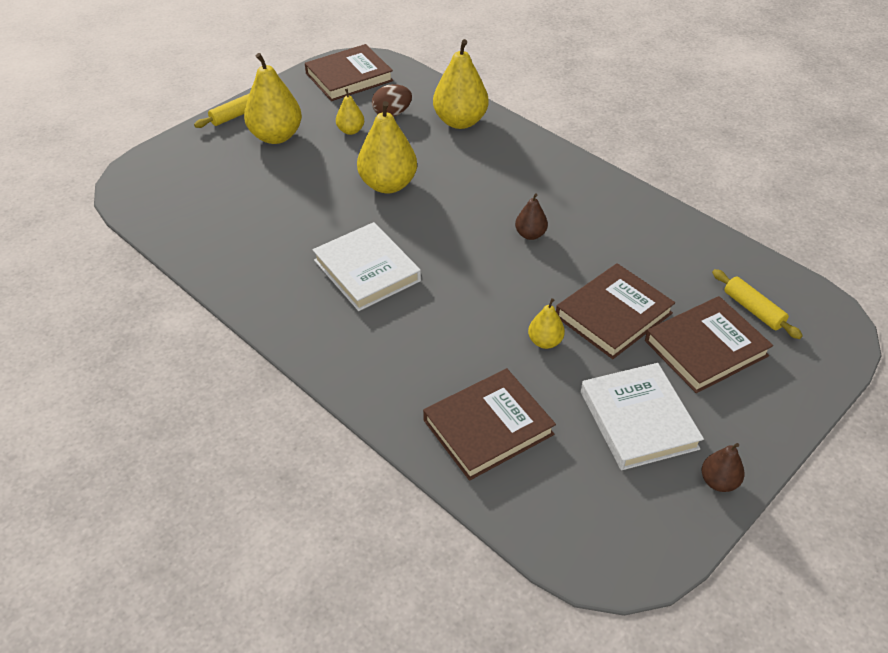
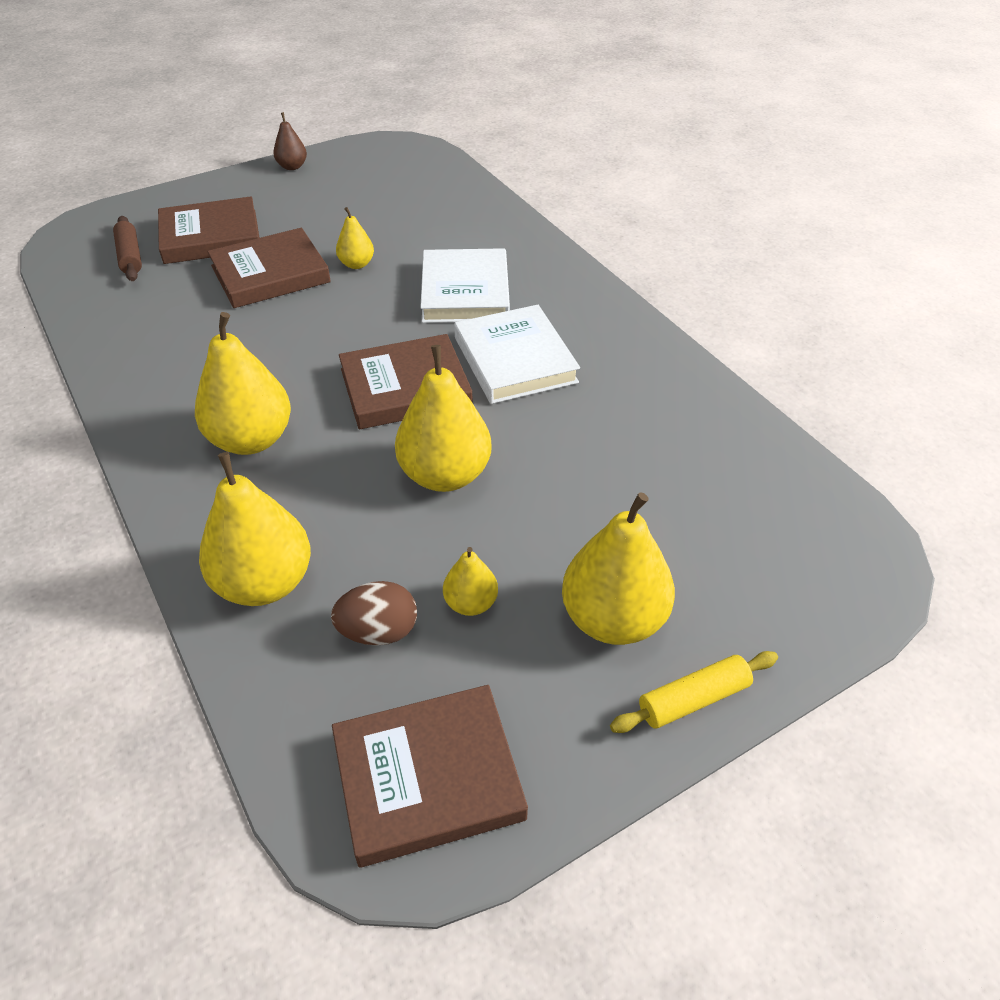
camera: 165 degrees left, 0 degrees up
(488, 427) = (448, 218): brown book -> brown book (405, 388)
(520, 183) = (251, 440): none -> yellow pear
(530, 234) = (292, 367): brown pear -> none
(638, 420) = (319, 204): white book -> white book (465, 292)
(753, 310) = (130, 256): yellow rolling pin -> brown rolling pin

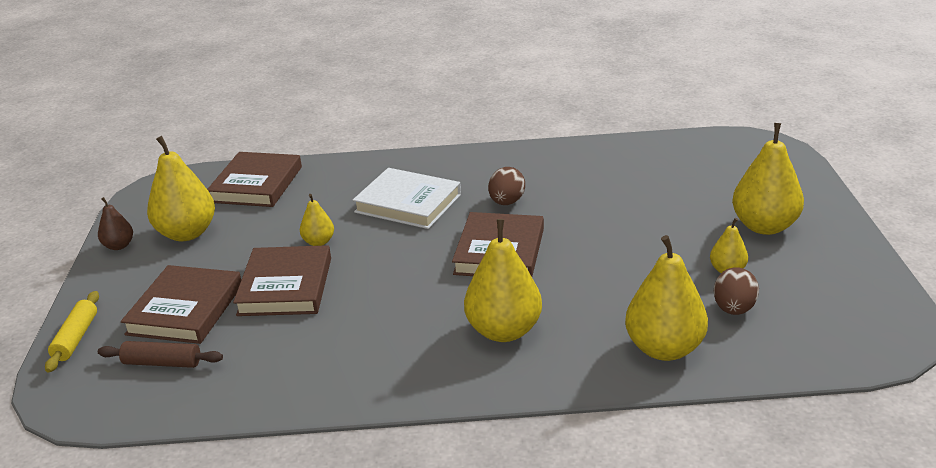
camera: 60 degrees left, 15 degrees down
(428, 778) = (853, 313): brown book -> brown book (256, 184)
(445, 475) = (605, 255): yellow pear -> yellow pear (187, 233)
(515, 360) = (506, 202): white book -> brown egg
(693, 699) = (832, 218): yellow rolling pin -> yellow rolling pin (76, 338)

